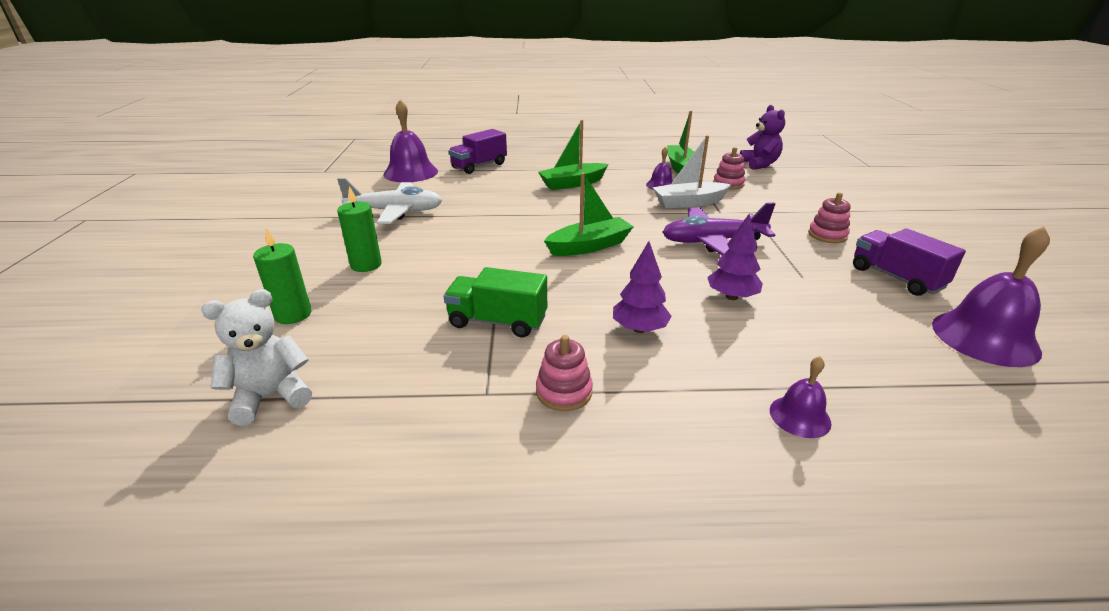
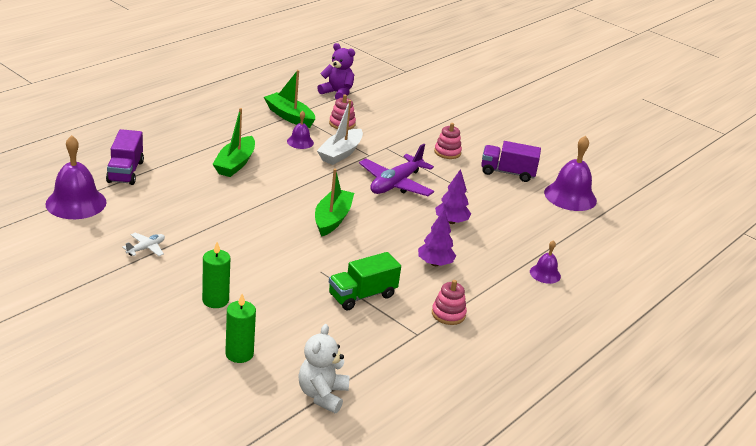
camera: 50 degrees left, 0 degrees up
(395, 212) = (146, 248): white plane -> white plane, size x0.47

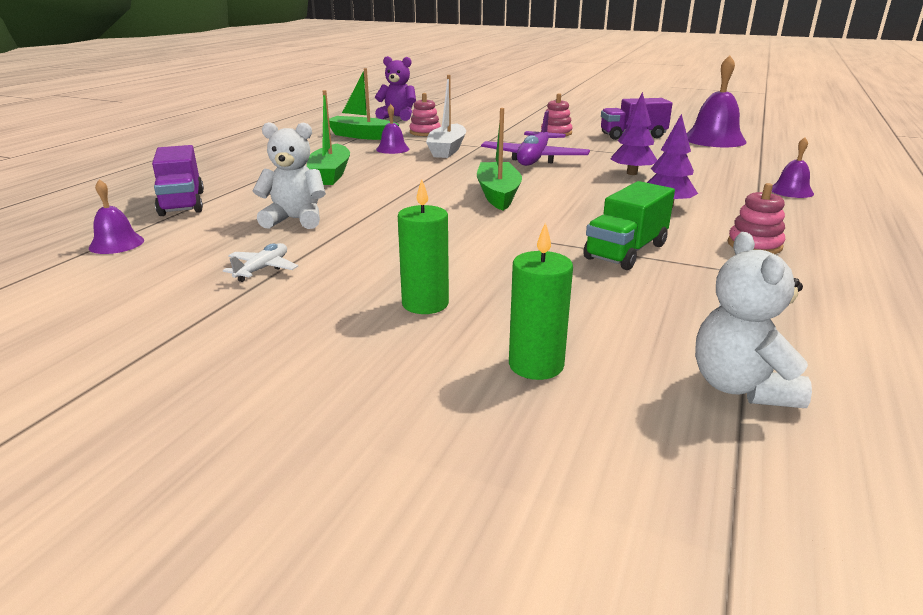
camera: 15 degrees left, 5 degrees down
(76, 203) = (116, 244): purple bell -> purple bell, size x0.53
(186, 209) = (295, 220): none -> white teddy bear

